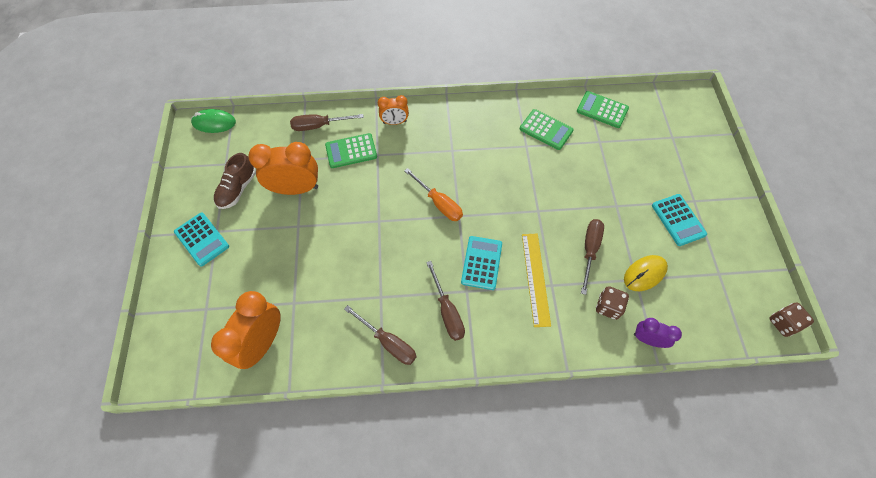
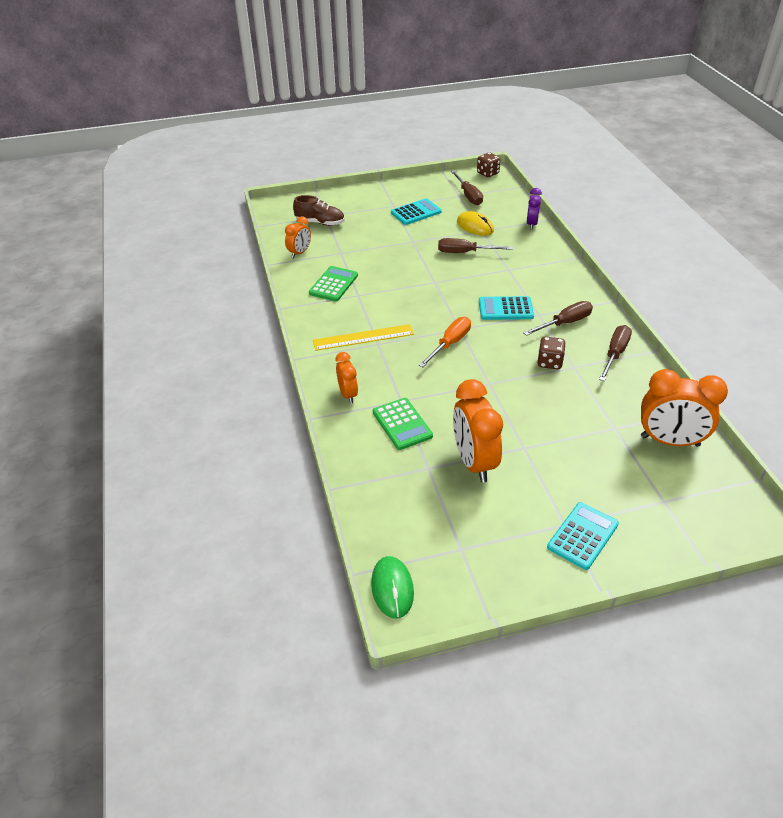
camera: 100 degrees left, 20 degrees down
(237, 189) = (496, 521): brown shoe -> brown shoe (320, 223)
(319, 126) = (369, 463): brown screwdriver -> brown screwdriver (468, 196)
(535, 278) = (506, 278): yellow ruler -> yellow ruler (363, 337)
(602, 110) = (299, 253): green calculator -> orange clock
(608, 307) = (514, 242): brown dice -> brown dice (549, 362)

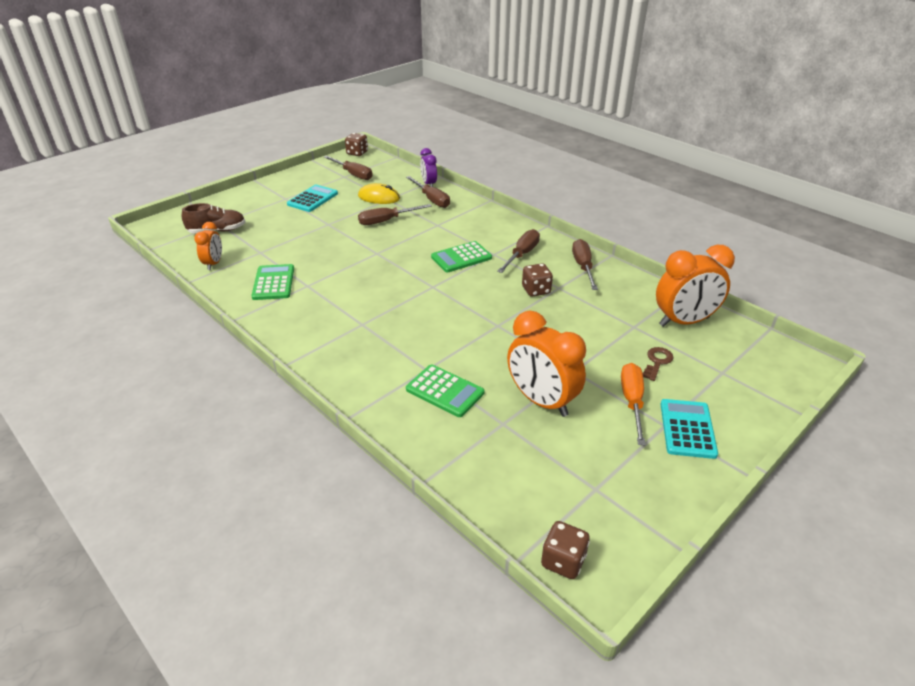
camera: 30 degrees left, 5 degrees down
(348, 394) = (367, 382): orange clock -> none
(363, 337) = (342, 323): yellow ruler -> none
(392, 588) = (563, 561): green mouse -> brown dice
(450, 344) = (434, 302): orange screwdriver -> orange screwdriver (632, 402)
(505, 309) = (461, 257): turquoise calculator -> green calculator
(522, 241) = (431, 199): none -> brown screwdriver
(607, 468) = (657, 362): none -> brown key

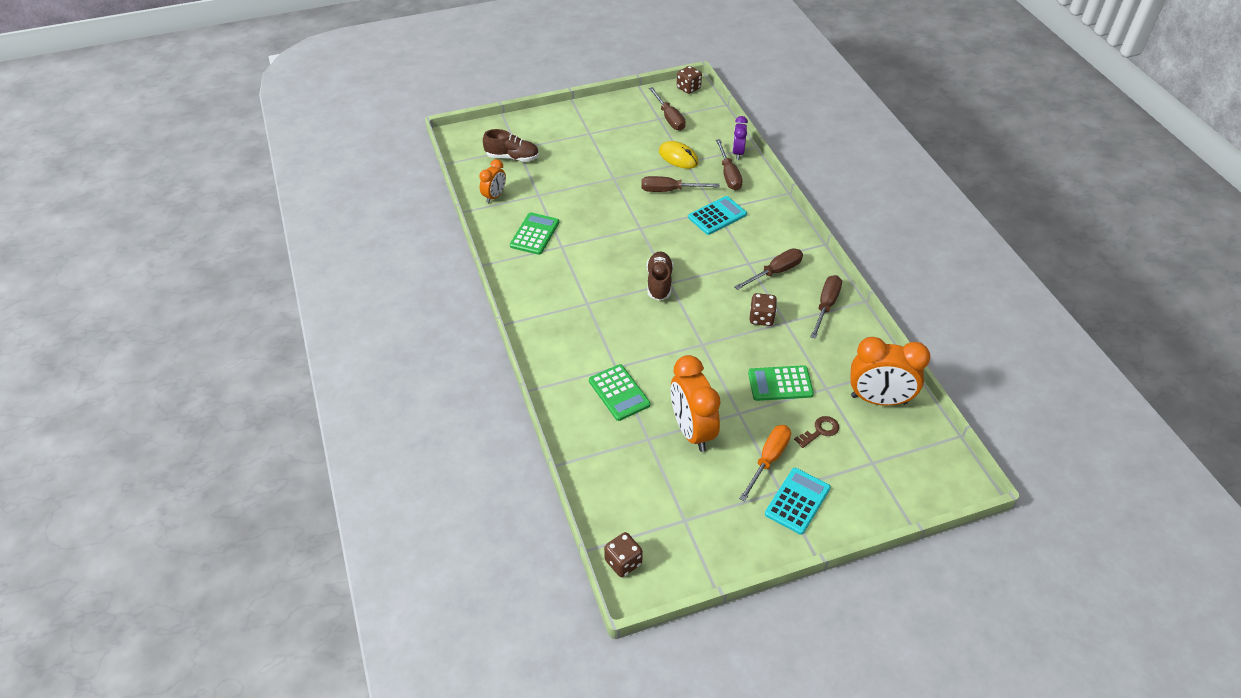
camera: 25 degrees right, 10 degrees up
(312, 199) = (614, 141): turquoise calculator -> turquoise calculator (717, 216)
(423, 289) = (659, 283): none -> brown shoe
(461, 257) = (715, 257): green calculator -> green calculator (780, 384)

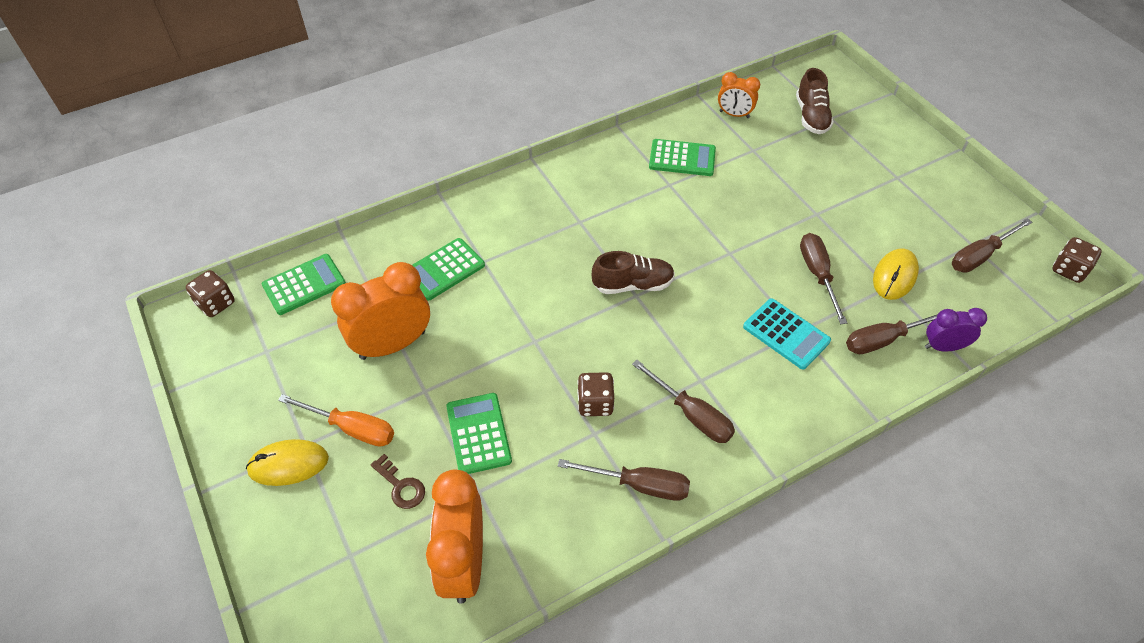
camera: 80 degrees right, 5 degrees up
(614, 492) = (304, 284): none -> green calculator
(797, 501) = (288, 464): turquoise calculator -> yellow mouse

